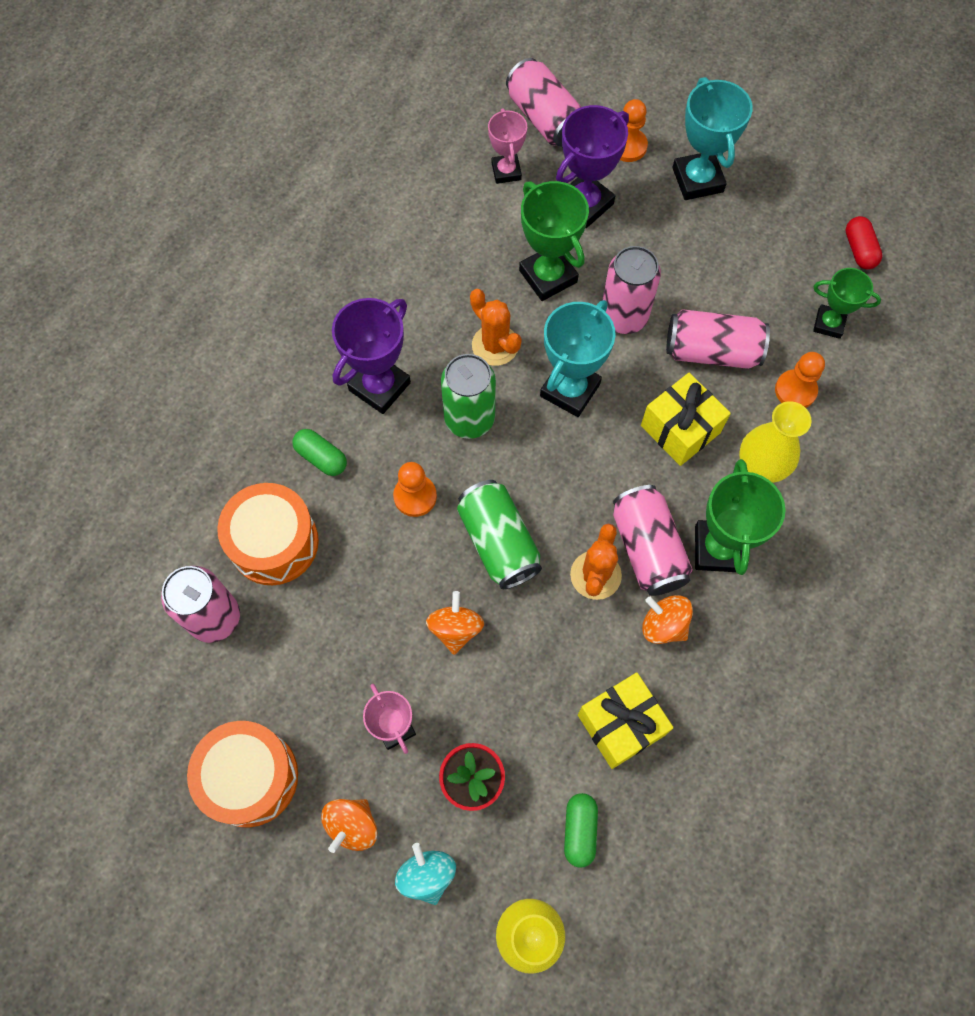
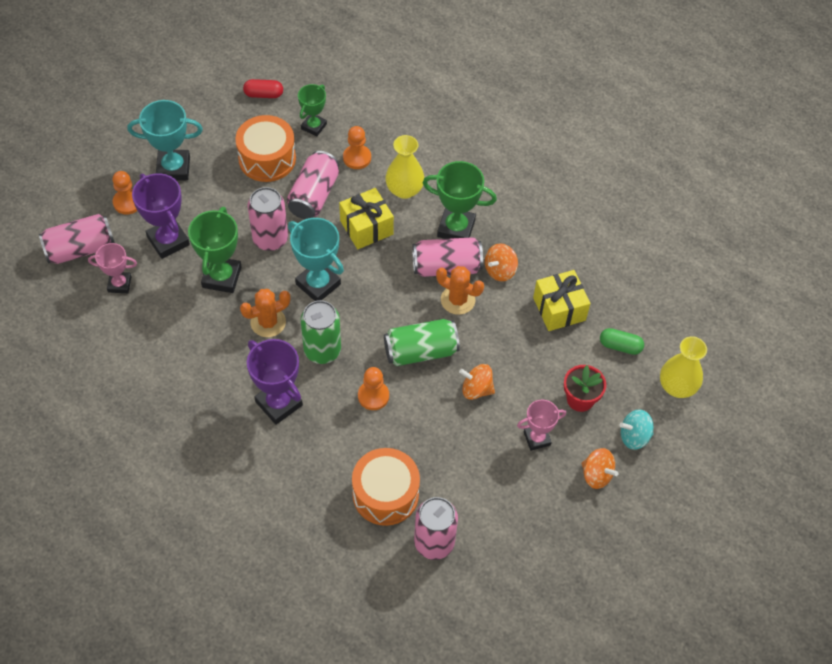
camera: 80 degrees left, 10 degrees down
(250, 777) = (554, 534): orange drum -> orange drum (267, 159)
(321, 457) = (326, 452): green capsule -> none
(548, 276) = (221, 277): green trophy -> green trophy turned 60 degrees counterclockwise

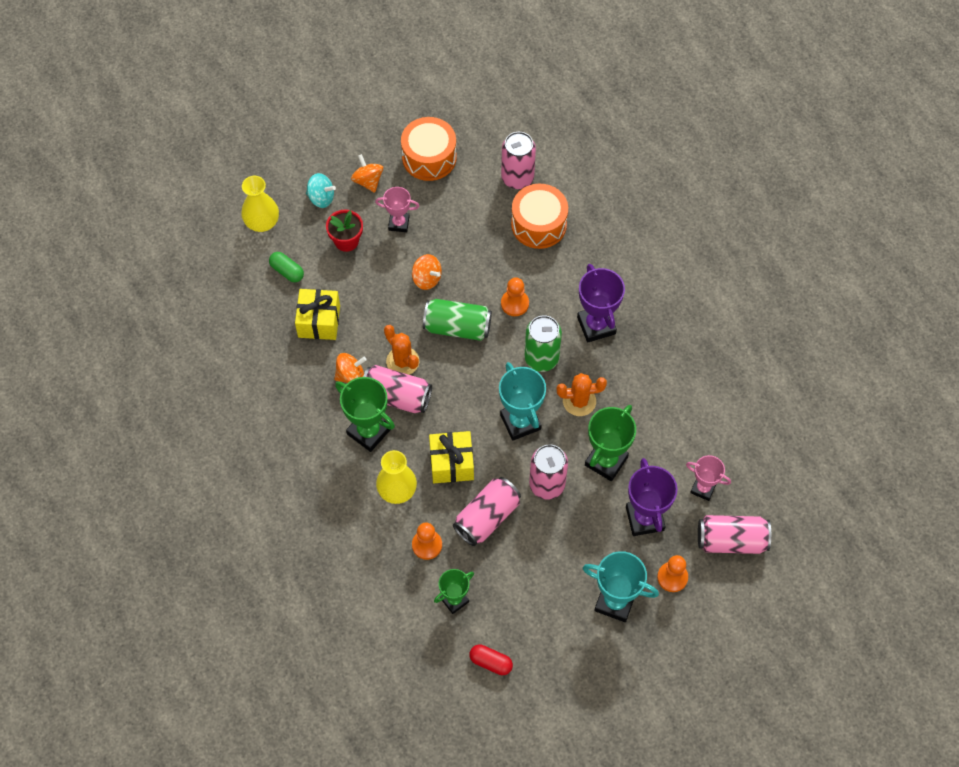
camera: 155 degrees left, 5 degrees up
(267, 159) = (517, 578): orange drum -> orange drum (429, 157)

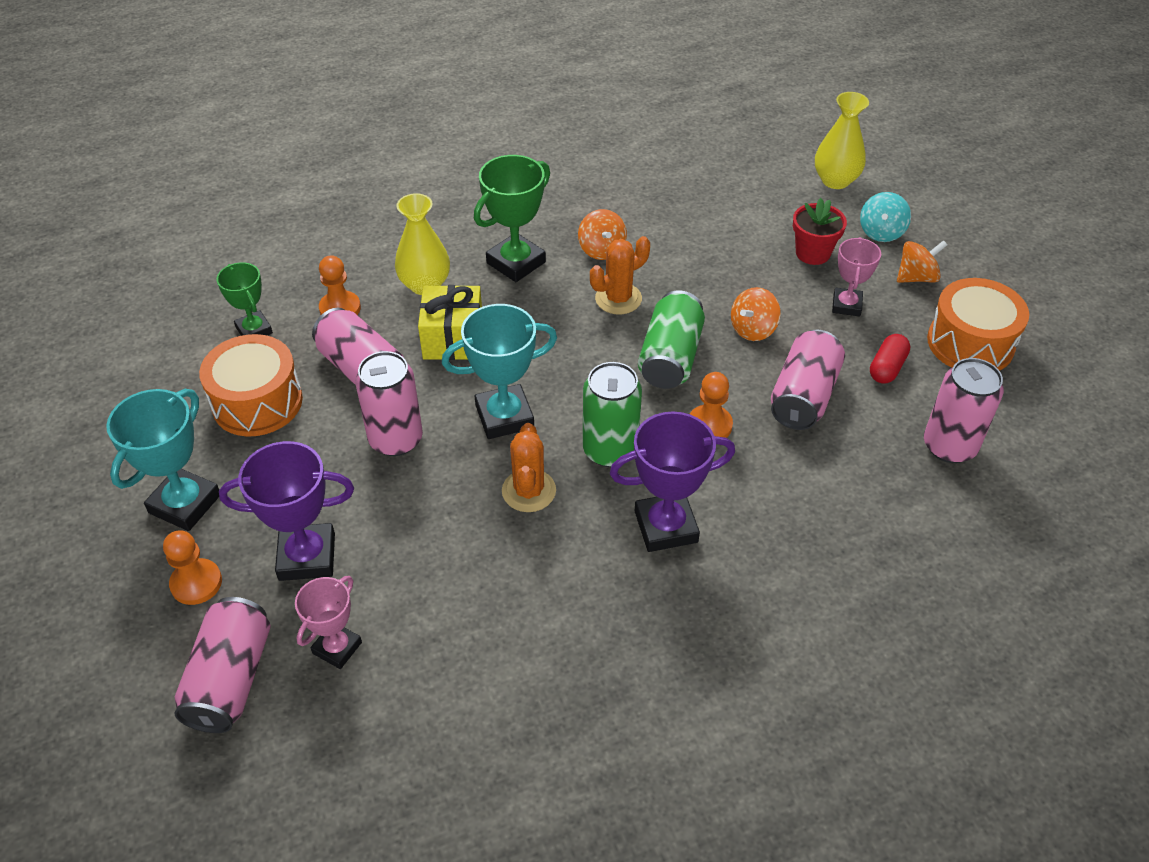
camera: 95 degrees right, 15 degrees down
(287, 271) = (762, 199): green capsule -> none
(319, 321) = (685, 224): yellow gift -> none
(396, 396) = (564, 290): pink can -> pink can (803, 396)
(491, 662) = (154, 360): red capsule -> red capsule (887, 368)
(539, 224) = (860, 467): orange drum -> orange drum (257, 402)
(606, 461) = (418, 516): green trophy -> none

